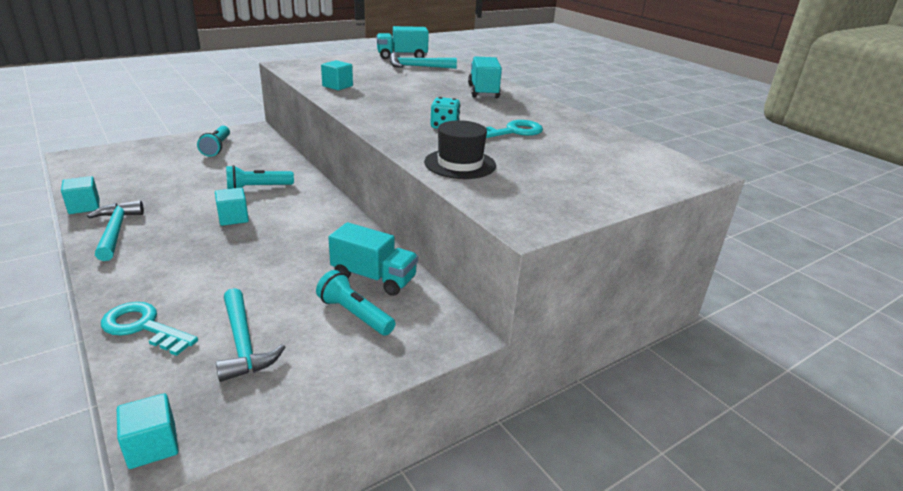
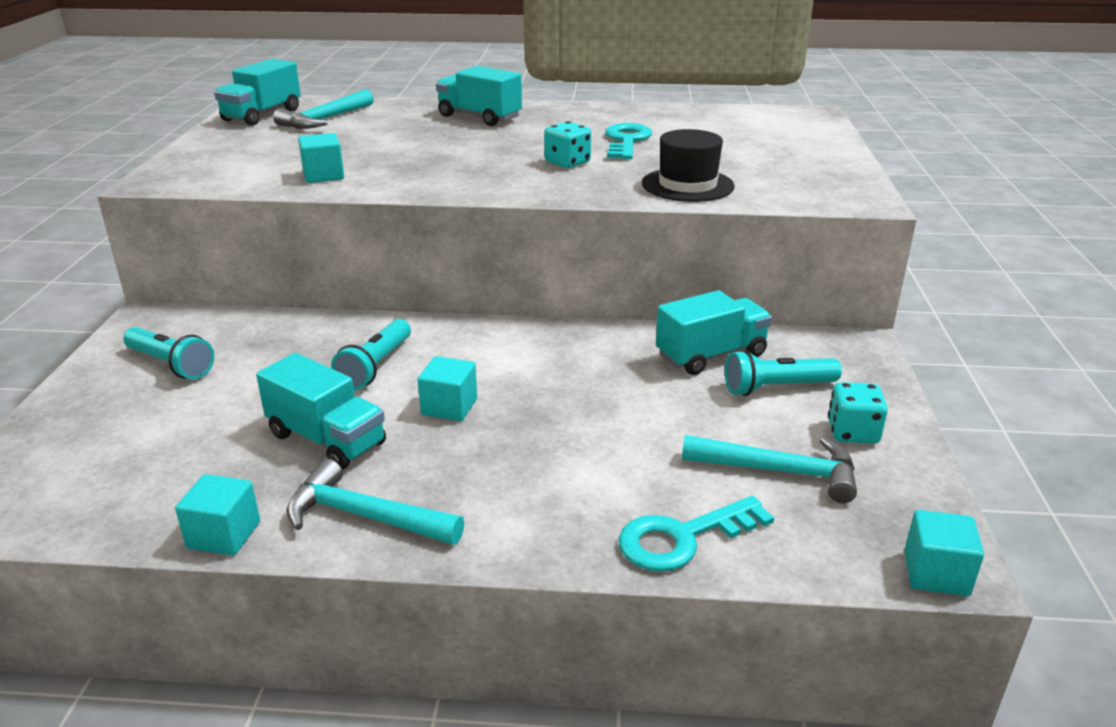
camera: 50 degrees left, 0 degrees up
(178, 200) = (326, 439): none -> turquoise truck
(320, 362) = (852, 432): none -> turquoise dice

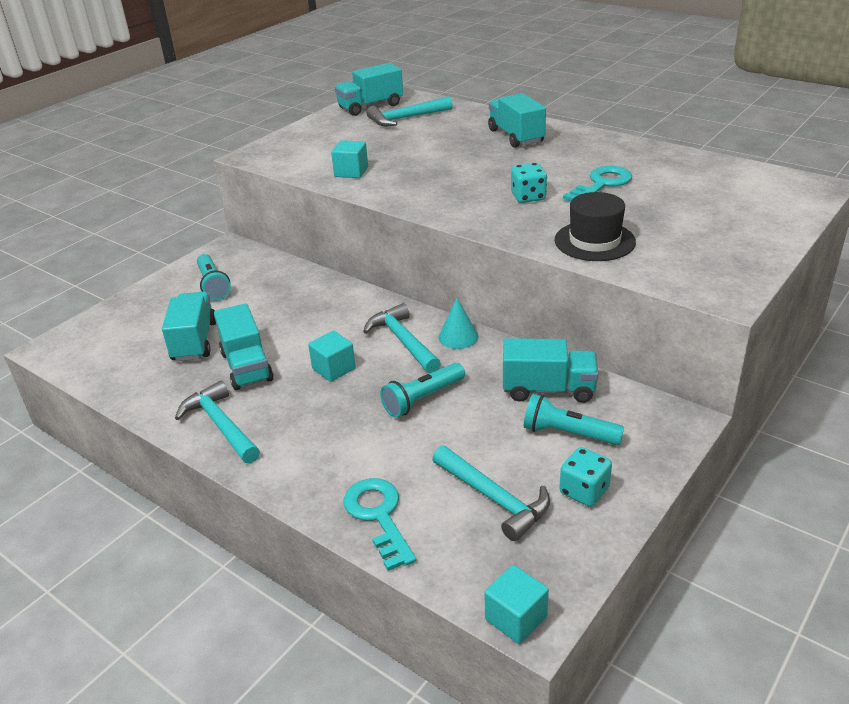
camera: 35 degrees right, 5 degrees up
(213, 434) = (194, 341): none -> turquoise truck
(224, 535) = (146, 408): turquoise cube -> none
(376, 366) = (319, 323): turquoise flashlight -> turquoise flashlight (422, 399)
(502, 356) = (403, 341): none -> turquoise hammer
(560, 335) = (458, 337): none -> turquoise cone
(683, 538) = (379, 517): turquoise key -> turquoise key turned 60 degrees clockwise

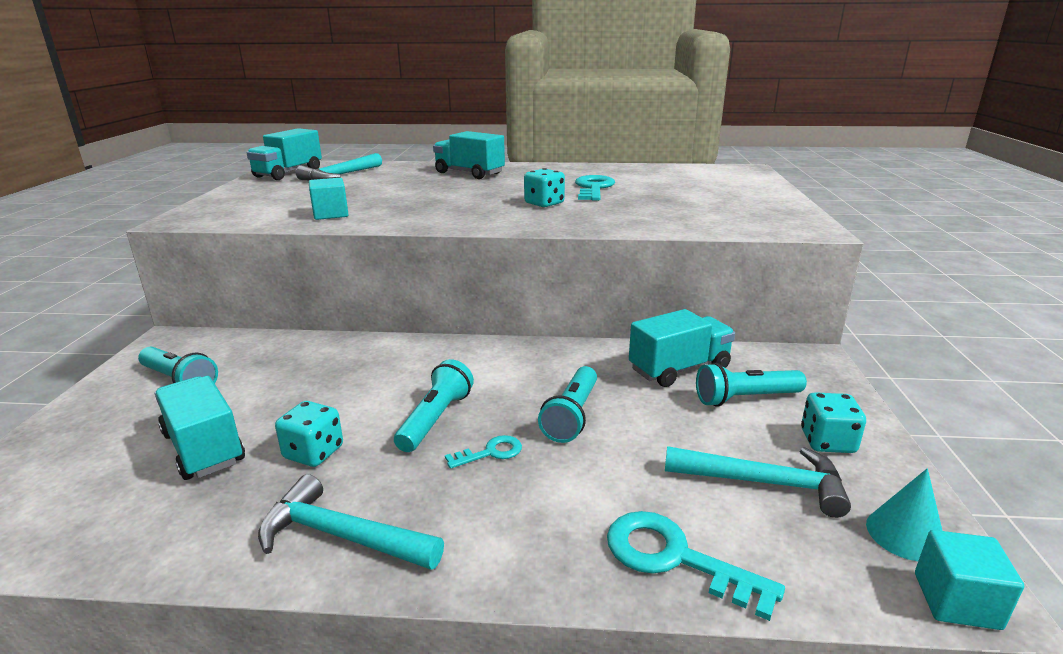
camera: 35 degrees left, 10 degrees down
(246, 366) = (313, 453): turquoise truck -> turquoise dice
(334, 369) = (435, 419): turquoise cube -> turquoise flashlight
(343, 406) = (490, 453): none -> turquoise key
(403, 341) = (487, 370): turquoise hammer -> none
(458, 337) = (540, 351): turquoise cone -> turquoise cone (905, 534)
(594, 241) = (651, 219): black hat -> none

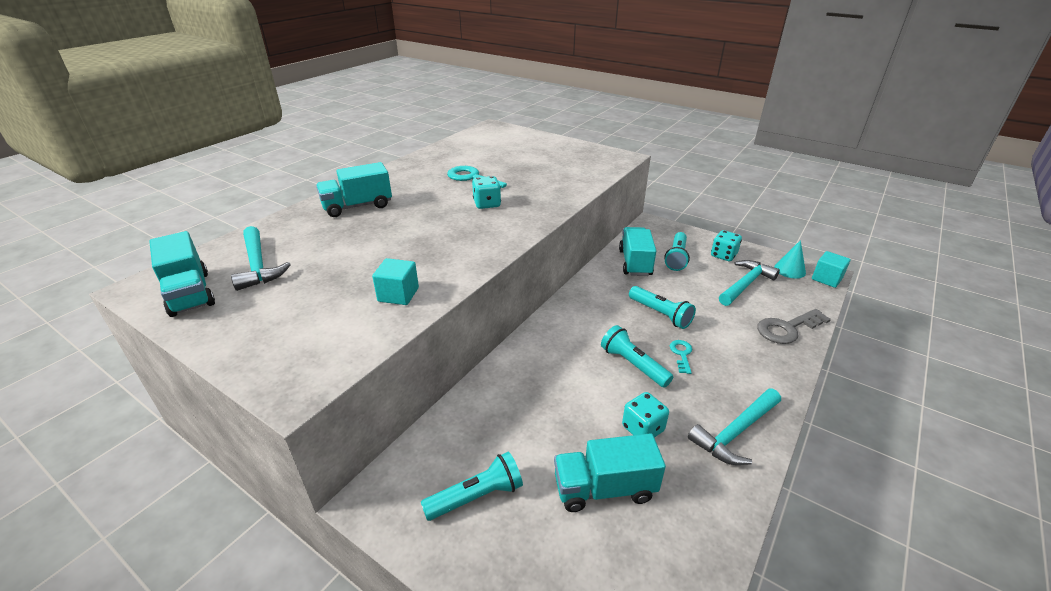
camera: 60 degrees left, 10 degrees up
(676, 559) = (787, 328): turquoise key -> grey key

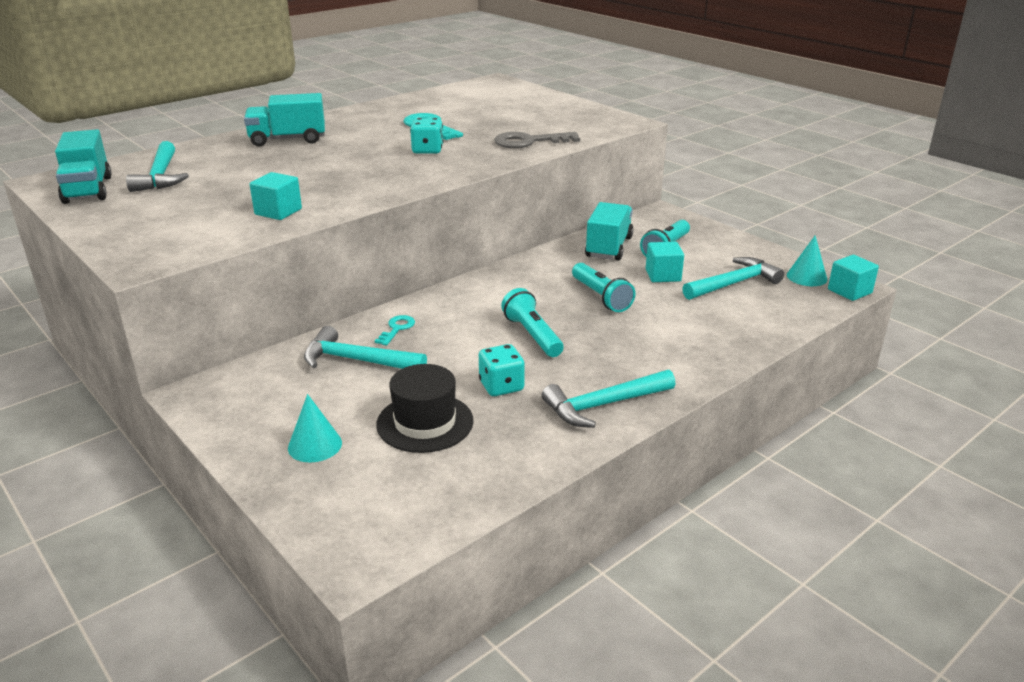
camera: 15 degrees right, 5 degrees down
(476, 496) = (294, 407): turquoise flashlight -> none
(504, 424) = (357, 360): none -> turquoise hammer
(521, 543) = (315, 445): none -> turquoise cone
(604, 488) = (425, 422): turquoise truck -> black hat
(681, 354) = (596, 334): turquoise key -> turquoise key (397, 329)
(691, 284) = (663, 275): none -> turquoise cube
(723, 255) = (729, 253): turquoise dice -> none
(787, 328) = (750, 330): grey key -> grey key (530, 142)

